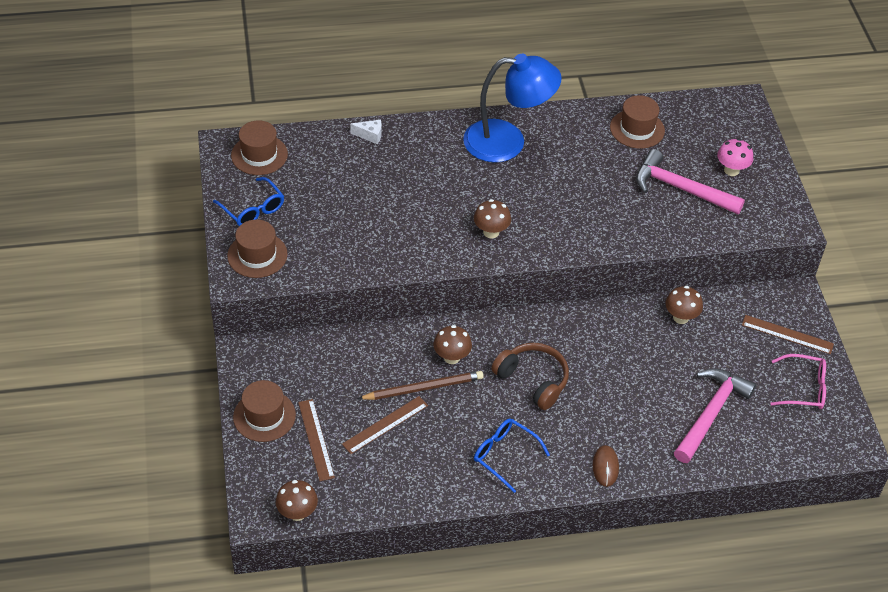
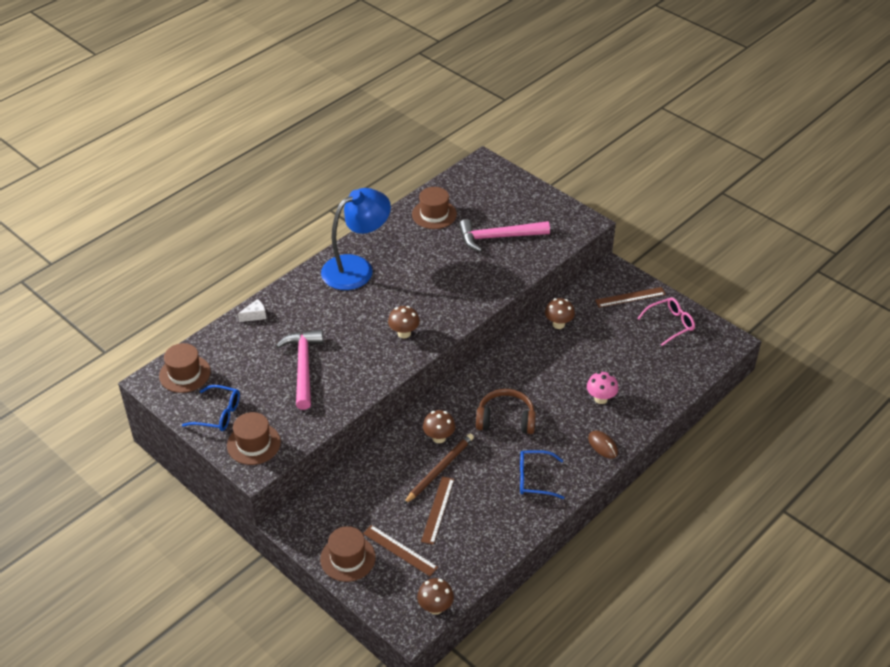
camera: 35 degrees left, 5 degrees down
(710, 413) = (632, 372): pink hammer -> pink hammer (303, 367)
(731, 170) = (518, 209): pink mushroom -> pink mushroom (601, 398)

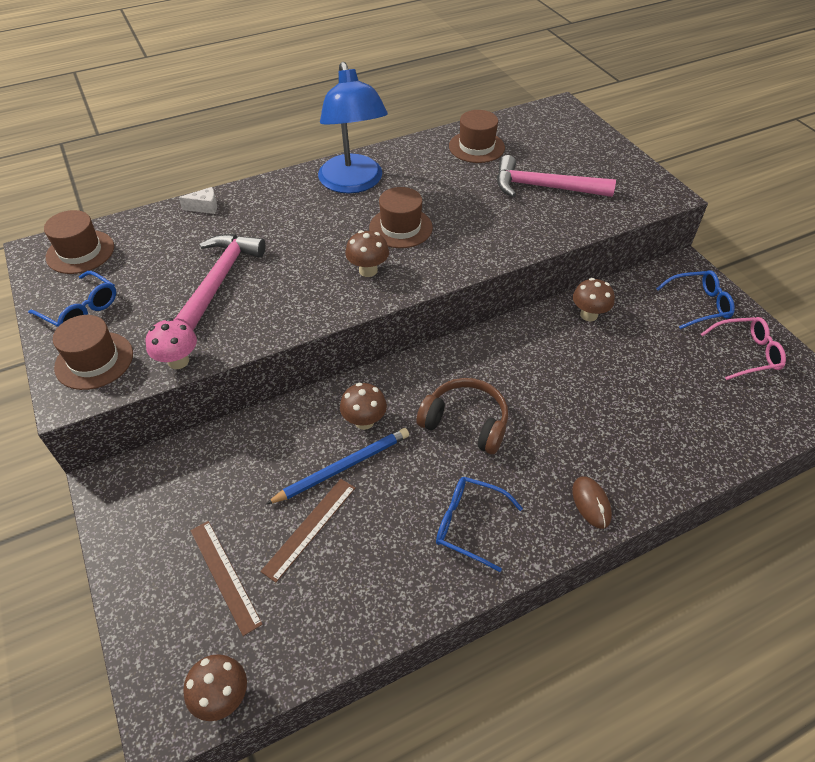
camera: 20 degrees right, 5 degrees up
(348, 558) = (148, 563): brown hat -> brown hat (400, 227)
(356, 268) = (353, 183): blue lamp -> blue lamp turned 90 degrees clockwise
(439, 469) = (342, 467): brown pencil -> blue pencil
(601, 398) = (612, 431): pink mushroom -> pink mushroom (178, 361)
(630, 297) = (699, 305): brown ruler -> blue glasses

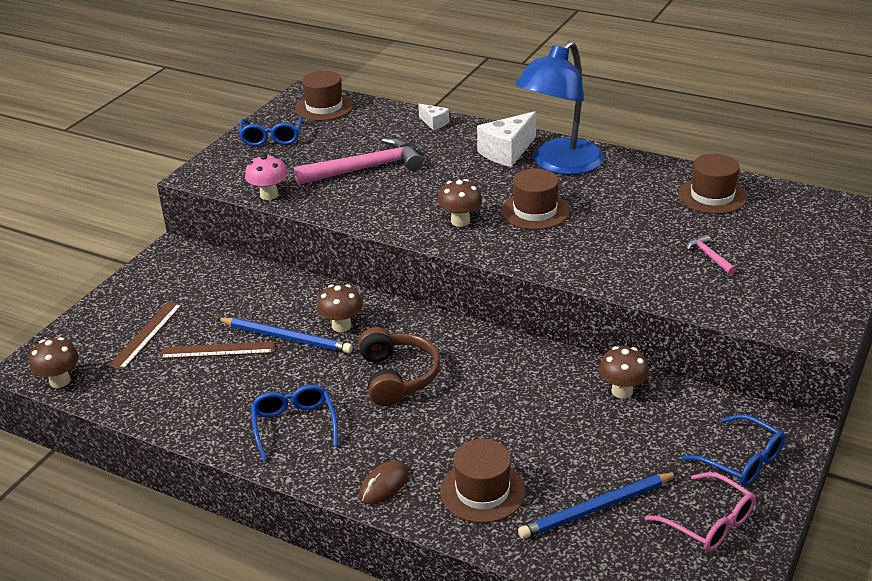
camera: 55 degrees right, 15 degrees down
(94, 360) = (234, 167): brown hat -> brown hat (482, 491)
(302, 196) = (507, 152): none -> white cheese
(544, 187) = (709, 256): pink hammer -> pink hammer, size x0.44
(699, 397) = (597, 508): none -> blue pencil

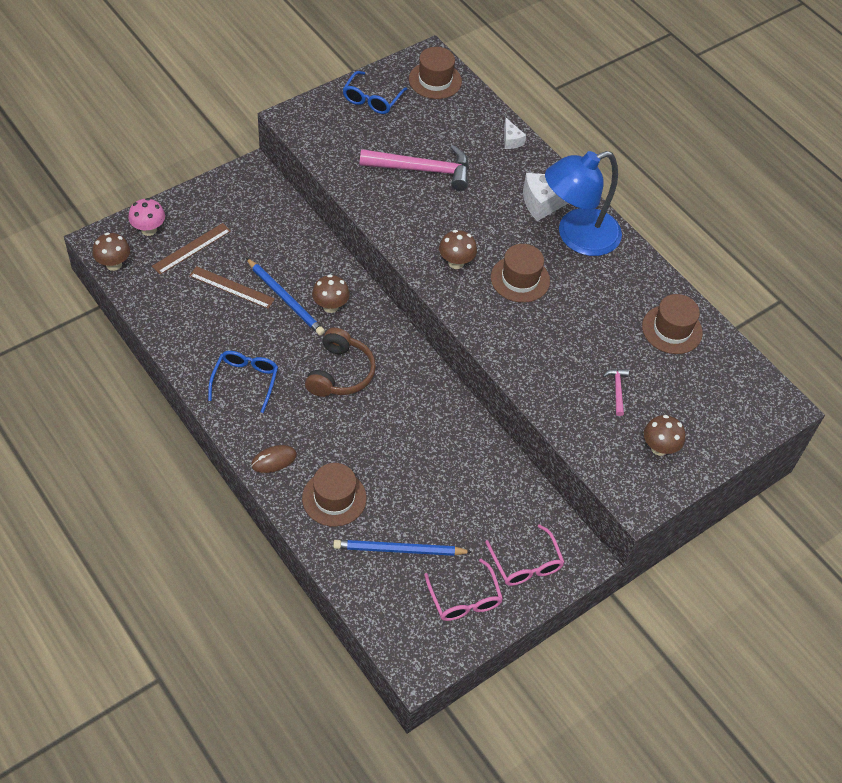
camera: 20 degrees right, 20 degrees up
(269, 195) = (332, 165): pink mushroom -> pink mushroom (149, 230)
(622, 391) = (488, 464): brown mushroom -> brown mushroom (659, 448)
(742, 460) = (526, 564): blue glasses -> pink glasses

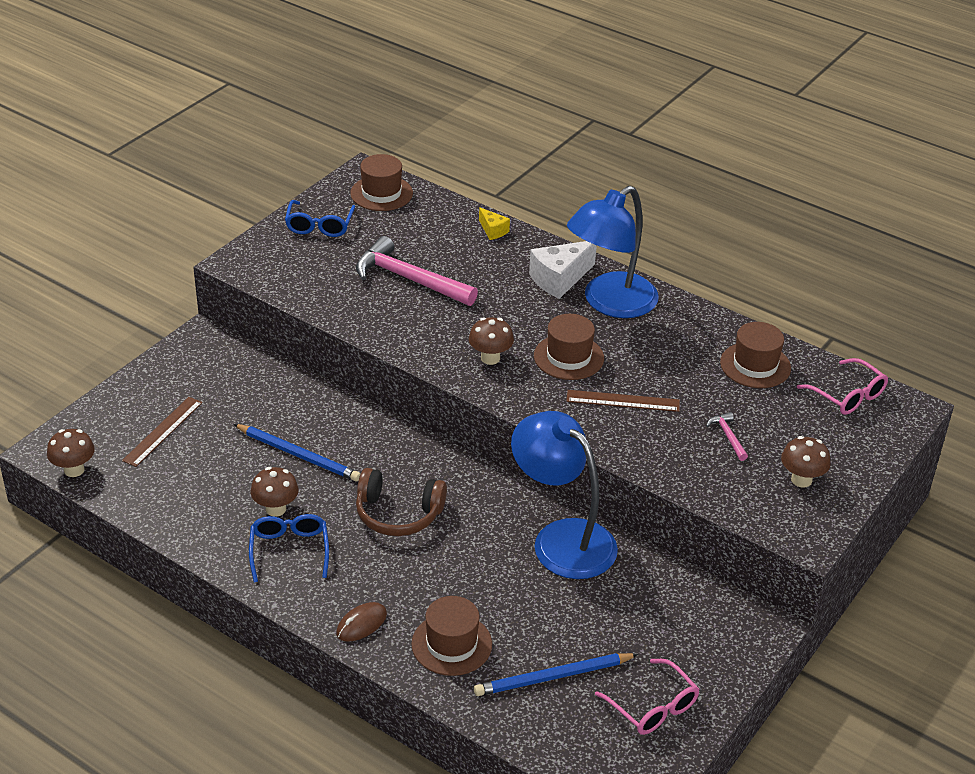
camera: 15 degrees left, 15 degrees down
(149, 230) = (102, 424): pink mushroom -> none
(232, 287) = (229, 459): brown ruler -> brown ruler (623, 401)
(330, 306) = (355, 449): brown mushroom -> brown mushroom (276, 509)
(340, 373) = (398, 514): brown headphones -> brown headphones turned 105 degrees clockwise
(422, 170) = (409, 279): pink hammer -> pink hammer turned 135 degrees counterclockwise
(458, 432) = (562, 539): none -> blue lamp
(511, 140) = (493, 230): white cheese -> yellow cheese
(526, 564) = (704, 651): pink glasses -> pink glasses (847, 395)

